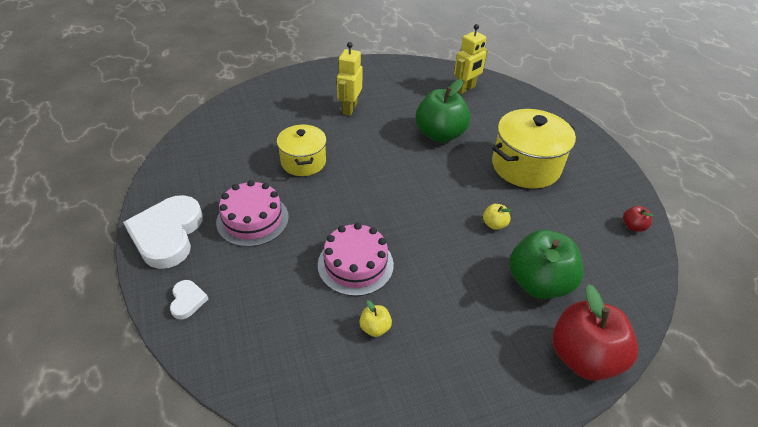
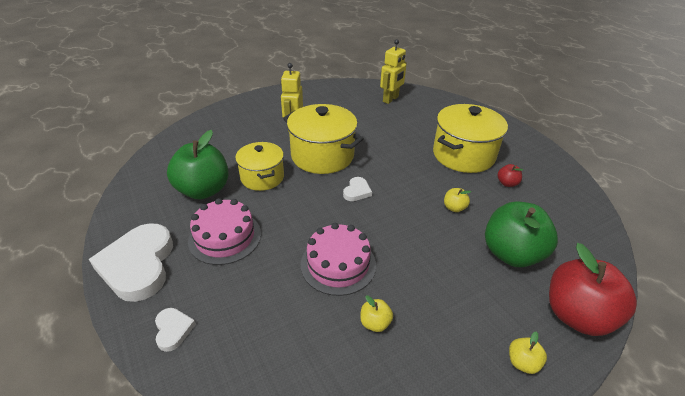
camera: 10 degrees left, 5 degrees down
(371, 146) = (322, 156): none -> yellow pot
(396, 191) = (357, 191): none -> white heart
(440, 134) = (381, 138): green apple -> green apple (203, 190)
(508, 391) = (522, 362): none -> yellow apple
(633, 226) = (571, 192): red apple -> red apple (507, 183)

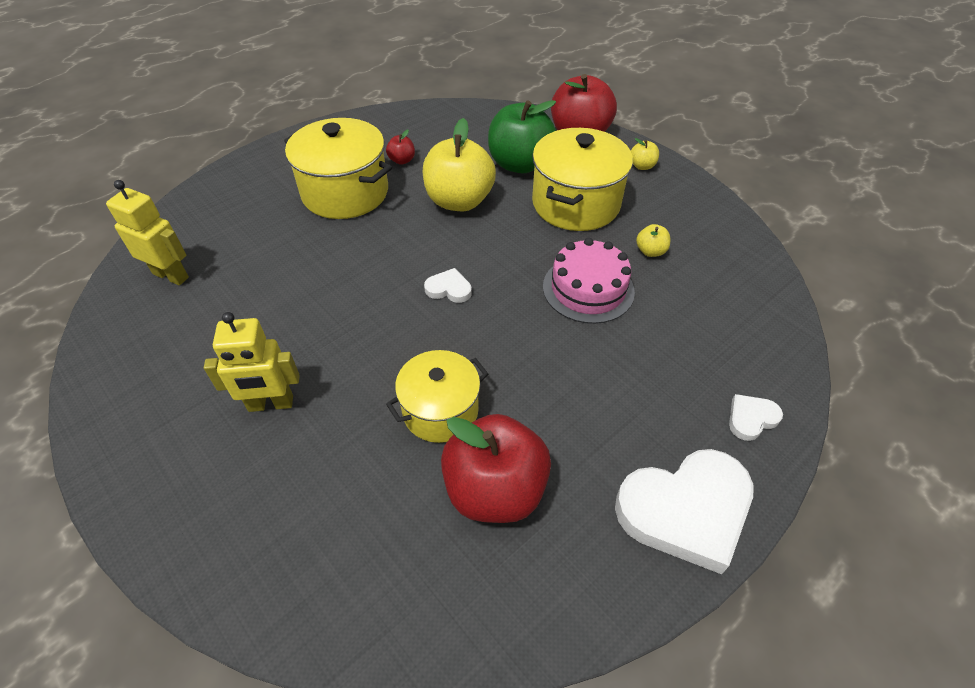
camera: 100 degrees left, 10 degrees up
(203, 190) = (495, 489): green apple -> red apple
(225, 237) = (589, 417): pink cake -> none
(322, 156) = (366, 342): yellow pot -> yellow pot (576, 203)
(454, 208) = (459, 201): yellow apple -> yellow apple, size x2.34

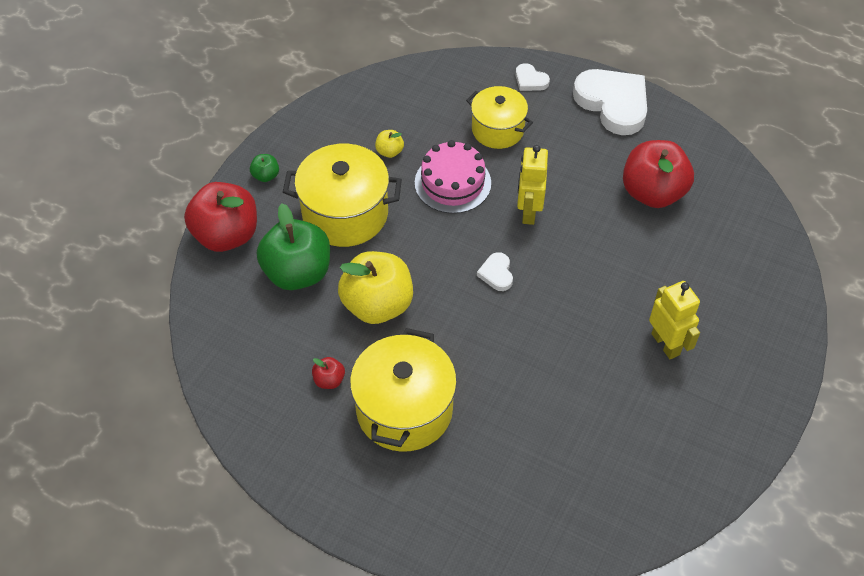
camera: 110 degrees left, 5 degrees up
(171, 275) = (586, 501): yellow robot -> yellow robot (528, 212)
(440, 411) = (613, 239): yellow pot -> yellow pot (497, 129)
(642, 166) = (266, 176): yellow apple -> green apple

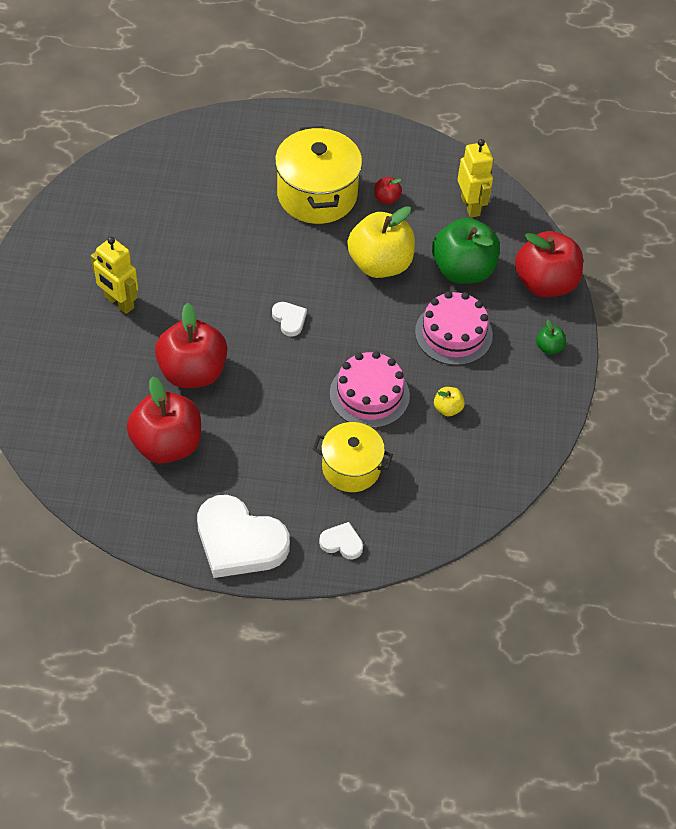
camera: 155 degrees right, 0 degrees up
(345, 214) = (453, 333): yellow pot -> pink cake
(528, 212) = (283, 387): yellow robot -> yellow robot (470, 206)
(610, 250) = (192, 372): none -> red apple

